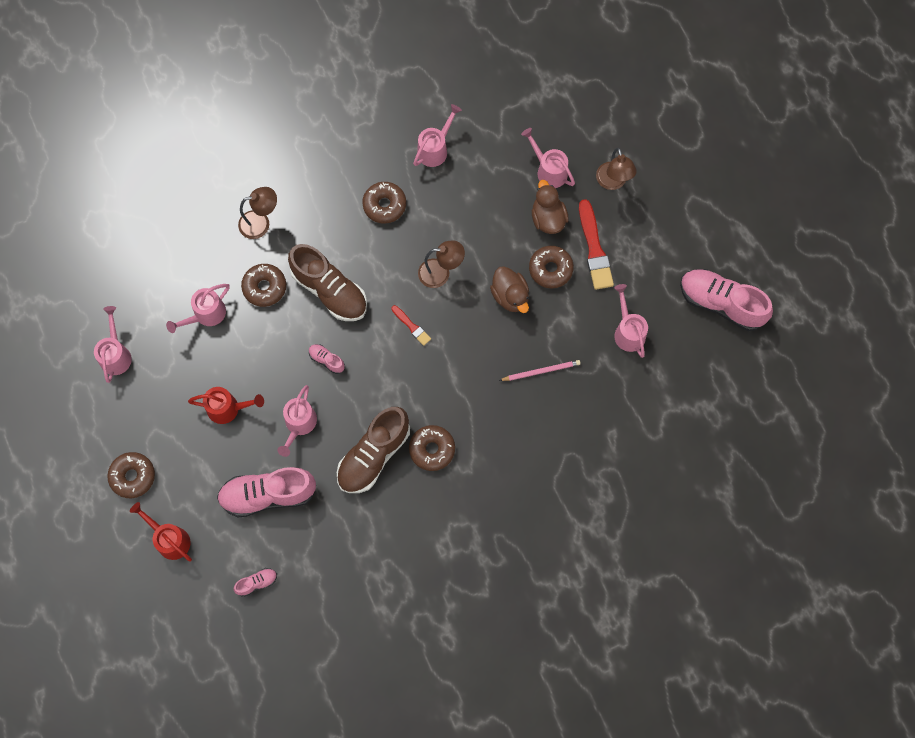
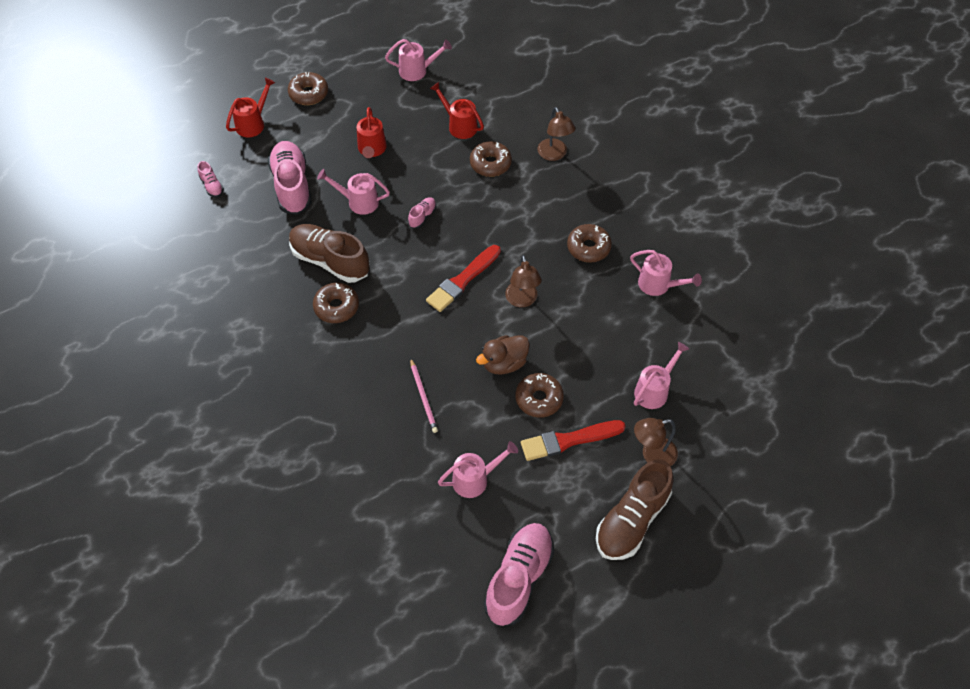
camera: 85 degrees right, 15 degrees down
(206, 315) = (459, 125): pink watering can -> red watering can
(330, 290) = (493, 212): brown shoe -> brown shoe (632, 520)
(411, 326) = (462, 280): red brush -> red brush, size x1.87
(548, 218) = (597, 393): brown duck -> none

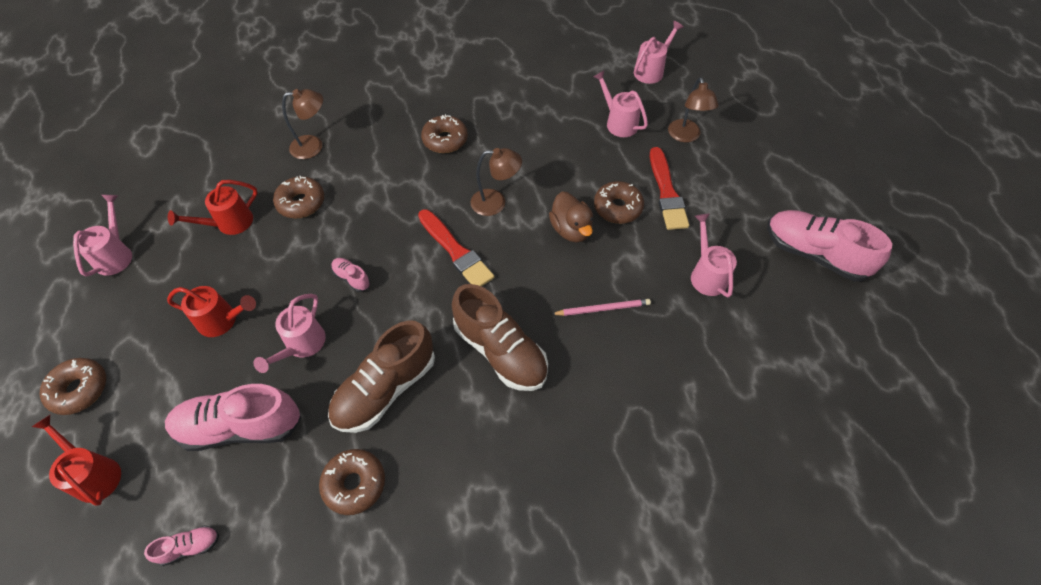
camera: 80 degrees left, 0 degrees up
(336, 307) = (460, 388): brown donut -> brown donut (354, 484)
(632, 520) = (751, 161): brown shoe -> brown shoe (500, 351)
(658, 285) = (504, 98): pink watering can -> pink watering can (651, 70)

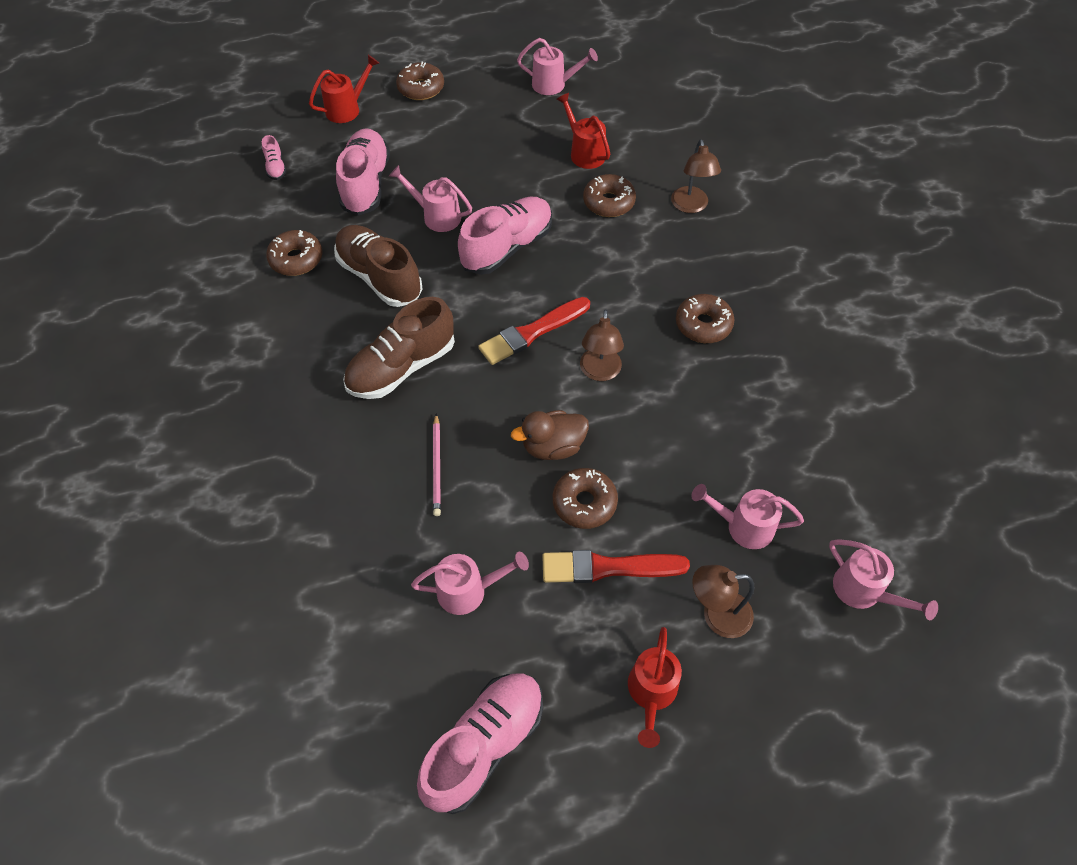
camera: 95 degrees right, 0 degrees up
(222, 321) = (472, 161): red watering can -> red watering can (651, 693)
(352, 278) = (507, 247): pink shoe -> pink shoe, size x2.26
(618, 122) = (743, 526): pink watering can -> pink watering can turned 135 degrees counterclockwise

